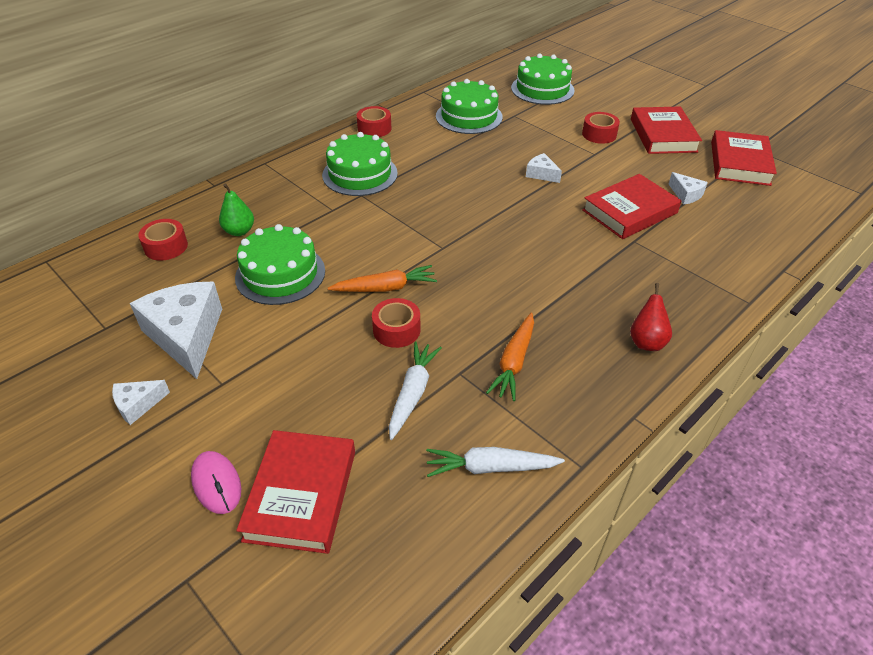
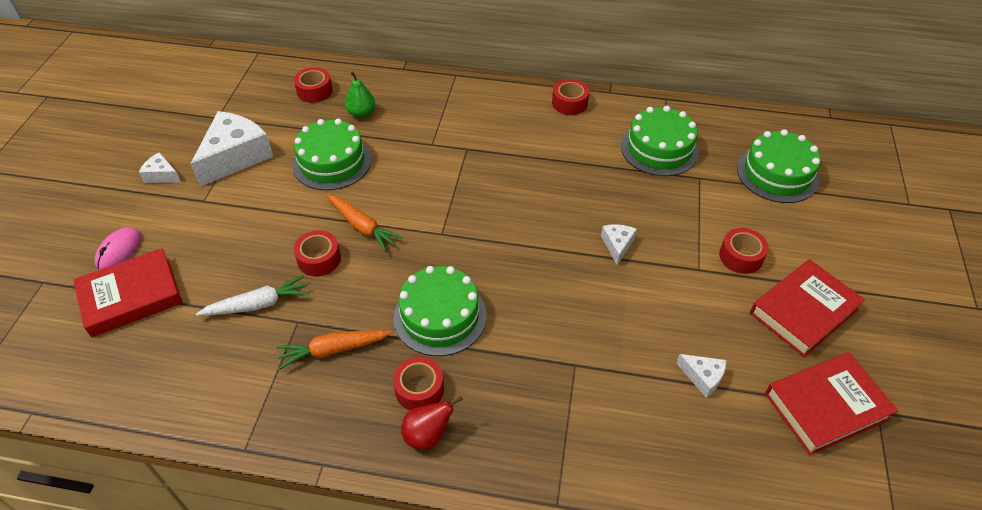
camera: 55 degrees right, 5 degrees up
(360, 174) = (494, 132): green cake -> green cake (440, 316)
(490, 467) = (211, 389): white carrot -> none
(597, 327) = (419, 389): none -> red tape
(629, 211) = (622, 341): red book -> none
(686, 194) = (703, 377): white cheese -> white cheese turned 75 degrees counterclockwise

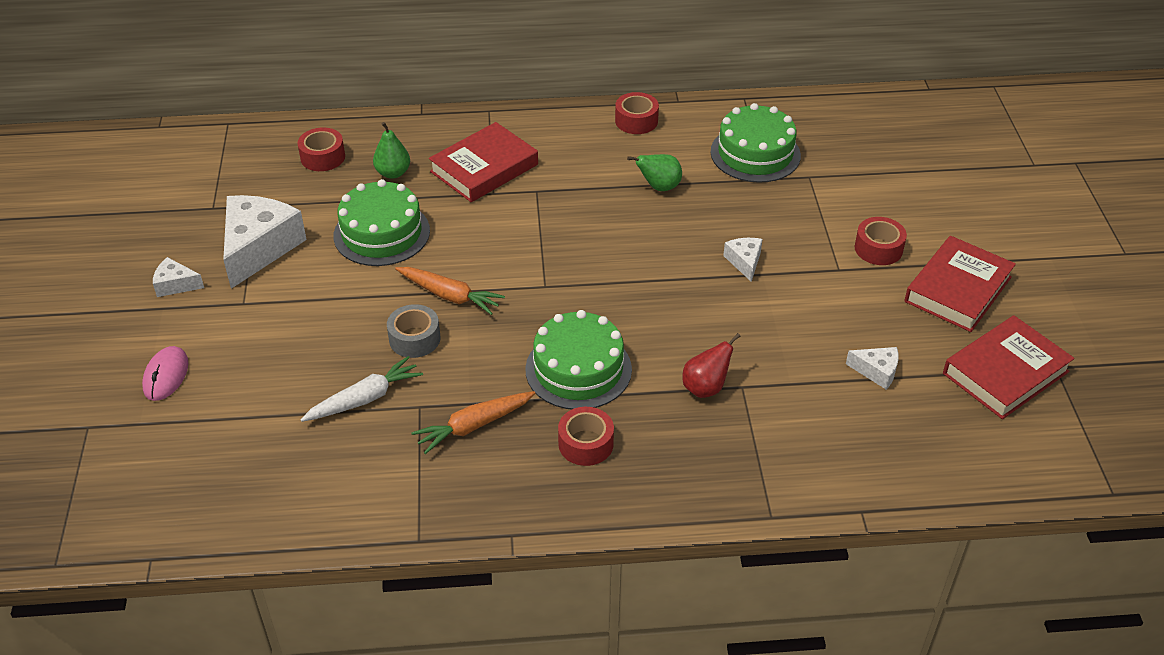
camera: 15 degrees left, 5 degrees down
(131, 296) = (207, 420): red book -> red book (484, 168)
(319, 259) = (414, 339): red tape -> grey tape
(427, 435) = (613, 484): red pear -> red pear (705, 388)
(568, 164) = (659, 187): none -> green pear
(777, 174) = (890, 158): green cake -> none

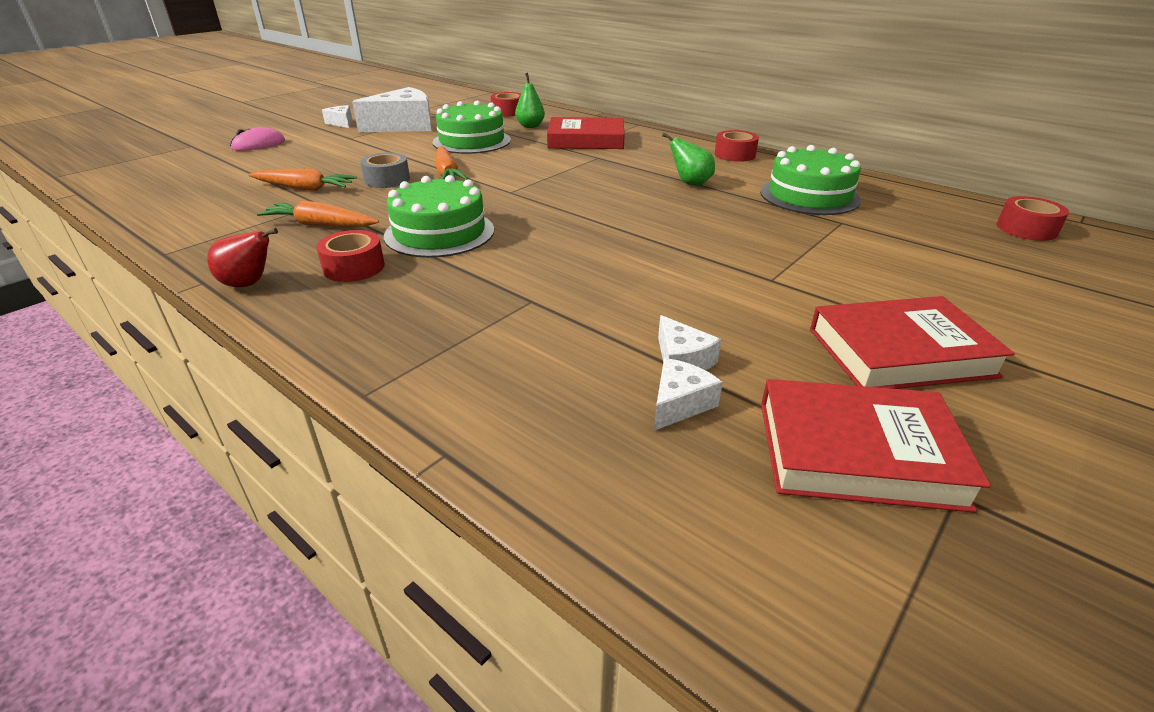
camera: 45 degrees right, 10 degrees down
(364, 398) = (304, 188): white carrot -> orange carrot
(705, 388) = (501, 286): red pear -> red pear (249, 284)
(744, 262) = (685, 239): white cheese -> white cheese (679, 404)
(878, 249) = (842, 285): red tape -> red tape (1026, 229)

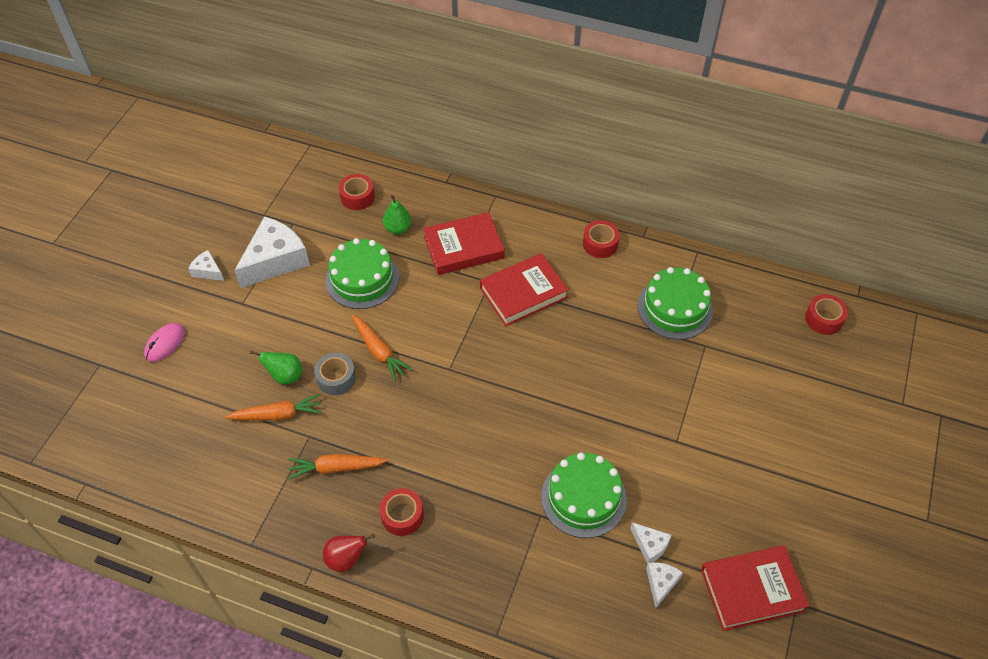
camera: 20 degrees left, 20 degrees up
(439, 233) = (432, 450): green cake -> green cake (583, 497)
(690, 183) = (582, 312): green pear -> green pear (285, 376)
(900, 352) = (761, 498): red book -> red book (523, 293)

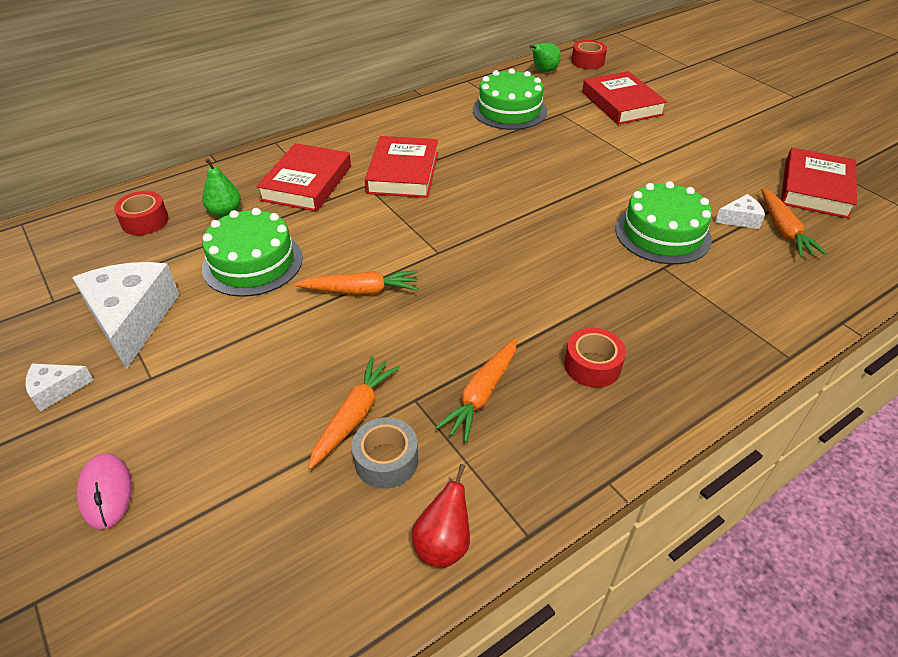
camera: 55 degrees left, 10 degrees down
(285, 376) = (306, 384): green pear -> green pear (543, 71)
(336, 378) = (358, 340): grey tape -> grey tape (386, 460)
(346, 559) = (617, 441): red pear -> red pear (443, 544)
(600, 244) = (402, 115): red tape -> none
(661, 583) = (783, 230): white cheese -> orange carrot
(767, 382) = (621, 103): none -> red book

